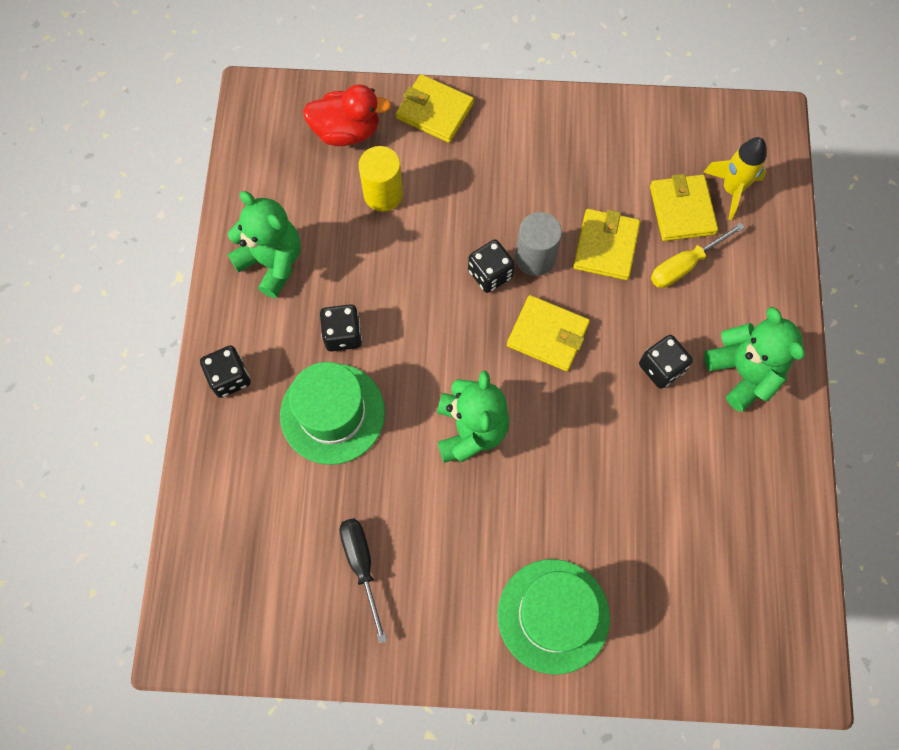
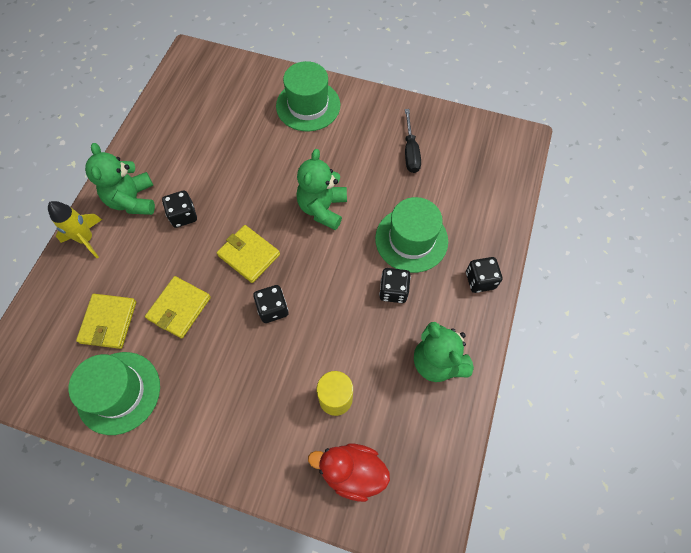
camera: 165 degrees left, 5 degrees down
(434, 111) = (268, 471): yellow wallet -> none
(535, 258) = (235, 312): grey cylinder -> none
(628, 143) = (119, 392): none -> green hat
(685, 265) = (130, 279): yellow screwdriver -> none
(731, 190) = (62, 328): yellow rocket -> yellow rocket (87, 239)

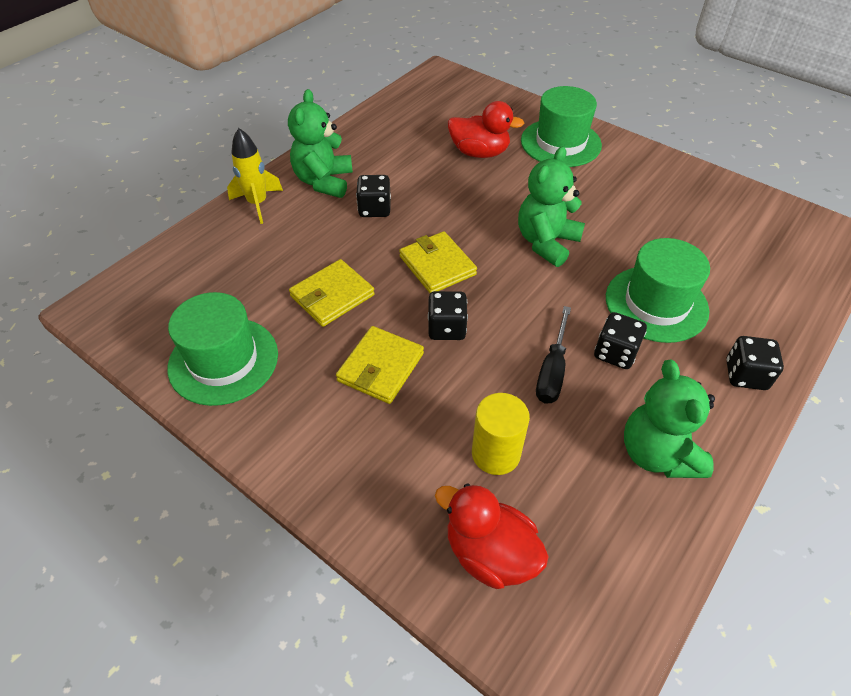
camera: 20 degrees right, 15 degrees down
(109, 322) = (245, 287): yellow wallet -> yellow wallet (381, 367)
(248, 134) = (479, 153): none -> red duck
(410, 151) = (679, 213): black screwdriver -> black screwdriver (552, 370)

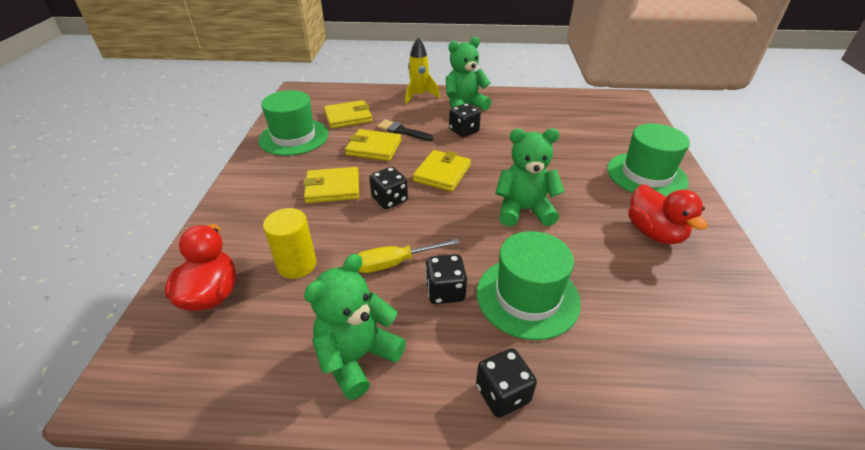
camera: 55 degrees right, 10 degrees down
(233, 287) = (348, 117): none -> yellow wallet
(321, 255) = (402, 131): none -> black brush
(479, 153) = (576, 145): red duck -> red duck (654, 233)
(552, 370) = (395, 263): black screwdriver -> yellow screwdriver

